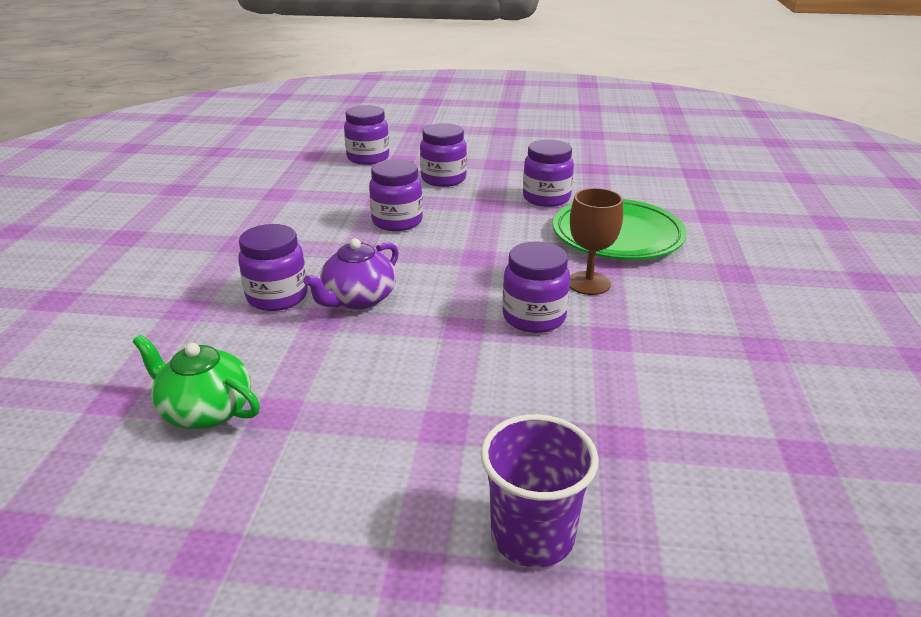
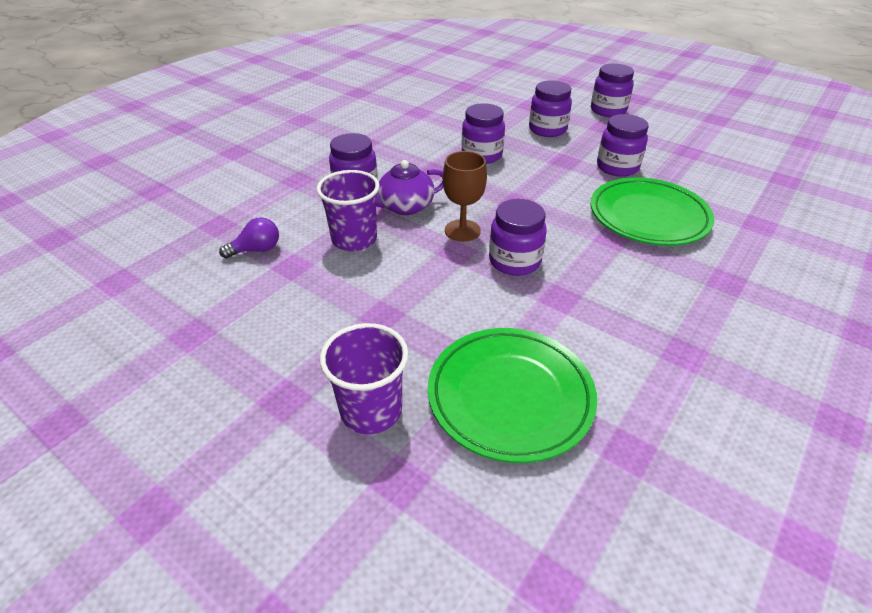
camera: 30 degrees right, 10 degrees up
(205, 410) = (256, 250): green teapot -> purple light bulb
(330, 354) = (354, 239): none -> purple cup
(368, 158) = (505, 98): purple jar -> purple jar (608, 110)
(588, 283) = (584, 249): brown goblet -> brown goblet (462, 230)
(658, 453) = (510, 396): none -> green plate

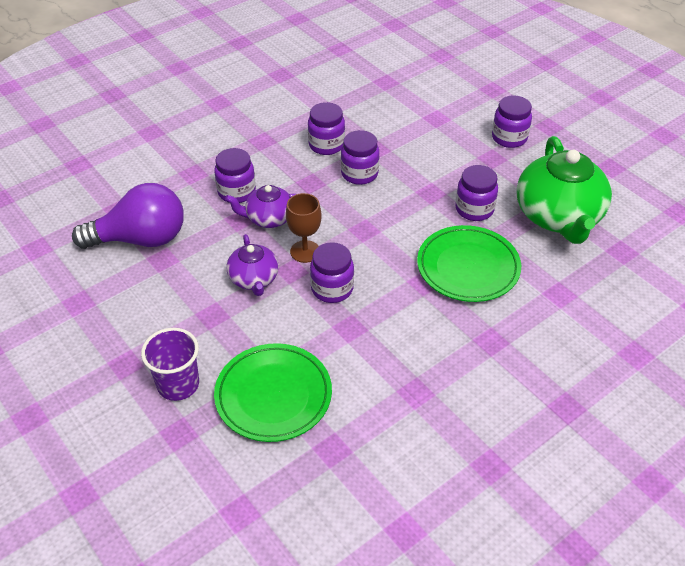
camera: 15 degrees right, 5 degrees up
(256, 250) = (141, 239): purple light bulb -> purple light bulb, size x2.36
(354, 239) = (217, 243): purple cup -> none
(416, 267) = (254, 279): none -> purple teapot
(547, 129) = (436, 153): purple jar -> purple jar (326, 145)
(702, 161) = (558, 216): none -> green teapot

